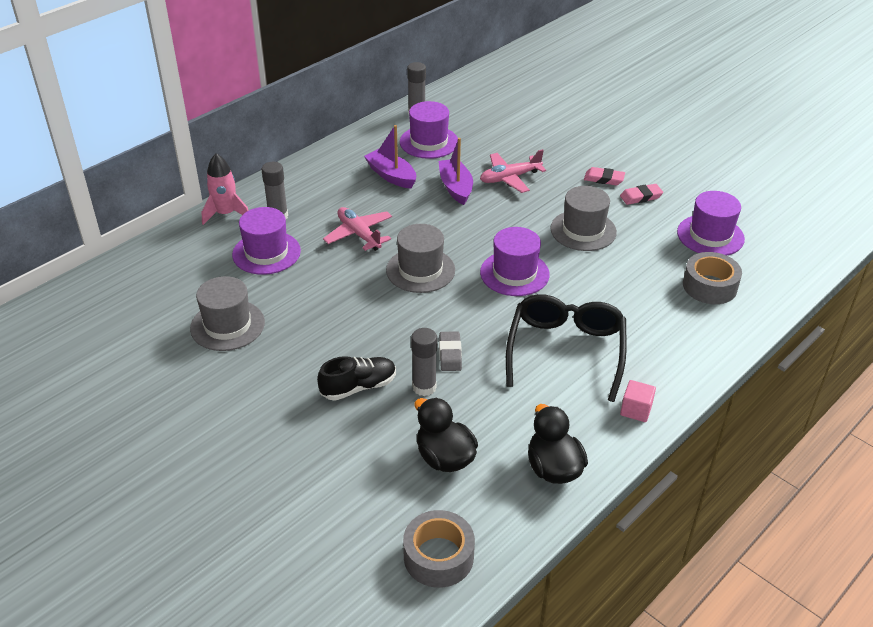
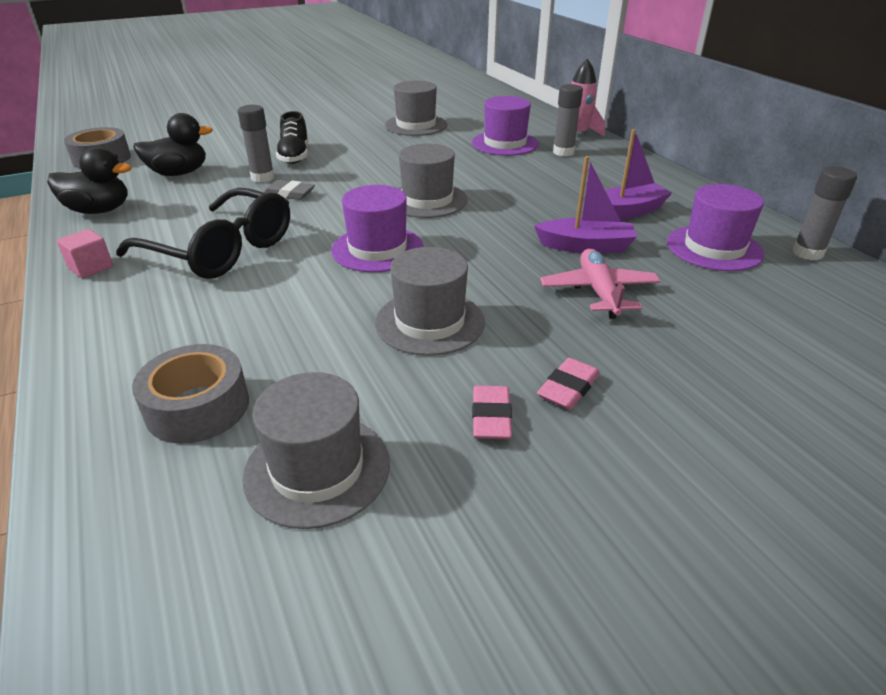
camera: 110 degrees right, 5 degrees down
(359, 234) = (511, 181): pink plane -> none
(710, 235) = (317, 469): purple hat -> grey hat

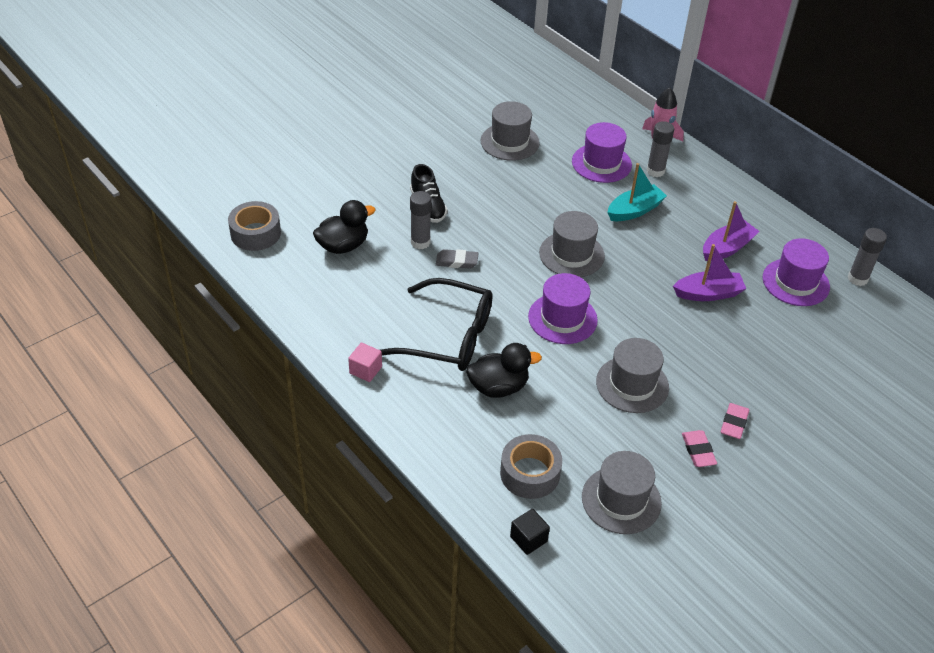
camera: 15 degrees left, 10 degrees up
(99, 210) = (316, 305): black duck -> black duck (498, 387)
(112, 504) = (528, 539): none -> black cube
(524, 176) = (634, 210): none -> turquoise boat
(598, 292) = (729, 339): pink plane -> none

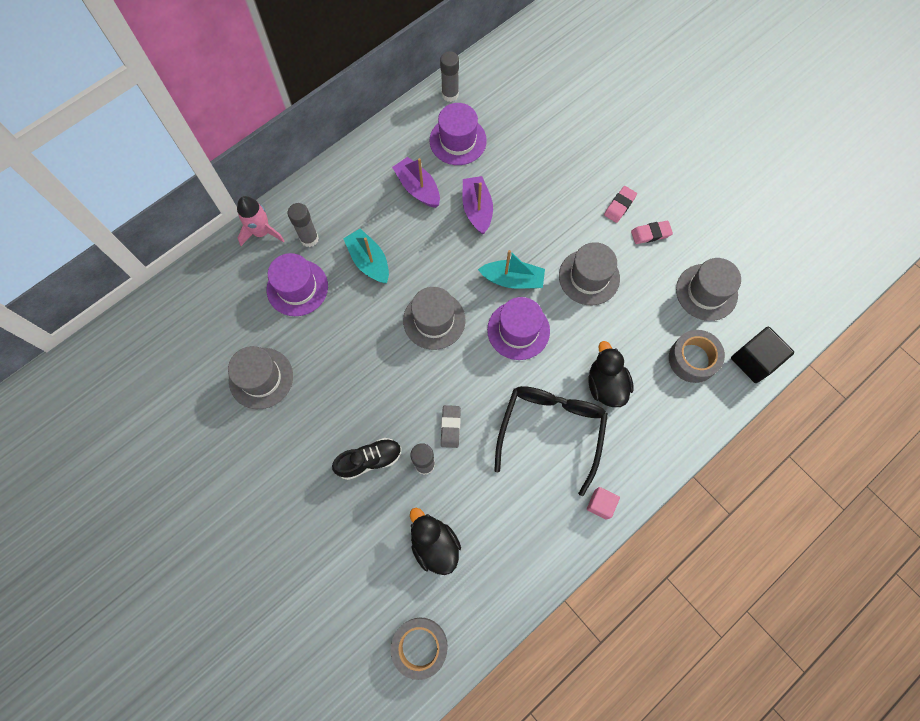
camera: 90 degrees left, 25 degrees up
(528, 539) = (754, 360): black cube -> black cube, size x1.66
(623, 317) = (512, 280): none -> turquoise boat
(734, 423) = (619, 206): pink eraser -> pink eraser turned 75 degrees counterclockwise

